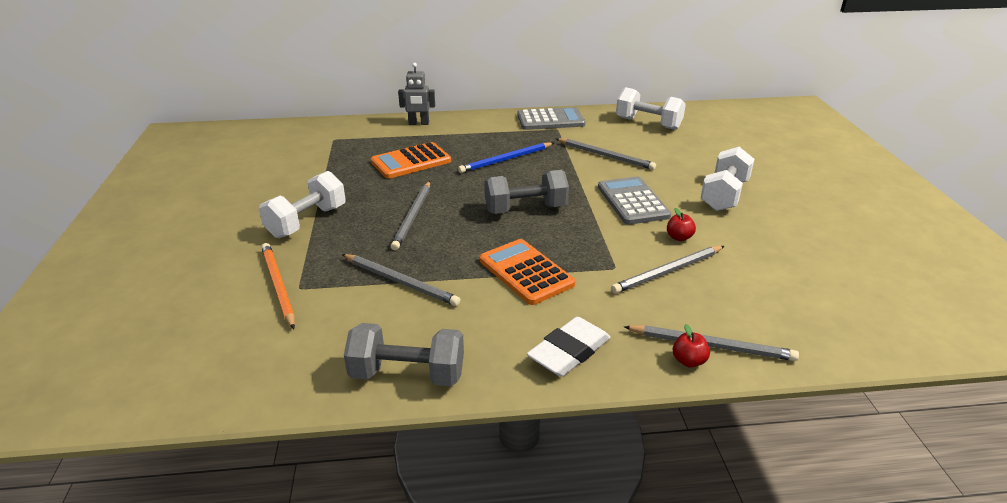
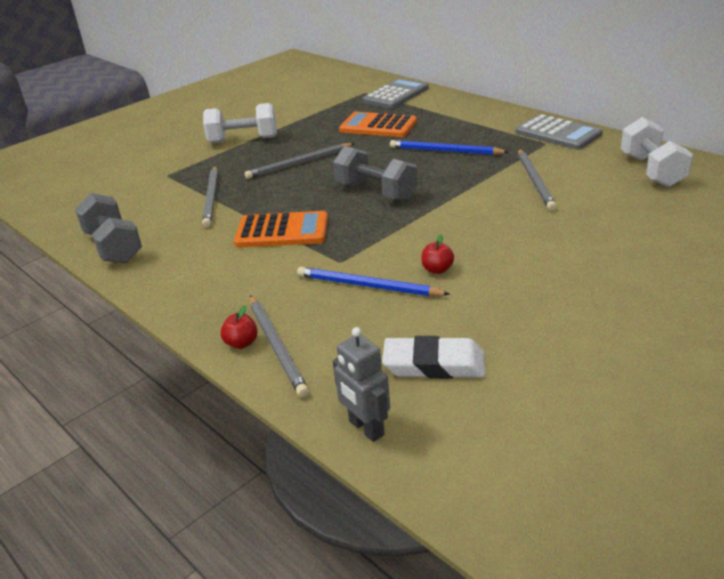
camera: 55 degrees right, 0 degrees up
(278, 286) = (161, 169): orange pencil -> none
(419, 123) = (443, 100): grey robot -> grey robot (366, 428)
(526, 272) = (282, 231): orange calculator -> orange calculator turned 75 degrees clockwise
(569, 351) = (198, 289): white eraser -> white eraser (434, 364)
(632, 201) = (468, 225): grey calculator -> grey calculator (396, 95)
(667, 272) = (368, 286): grey pencil -> blue pencil
(724, 195) = (566, 262): white dumbbell -> none

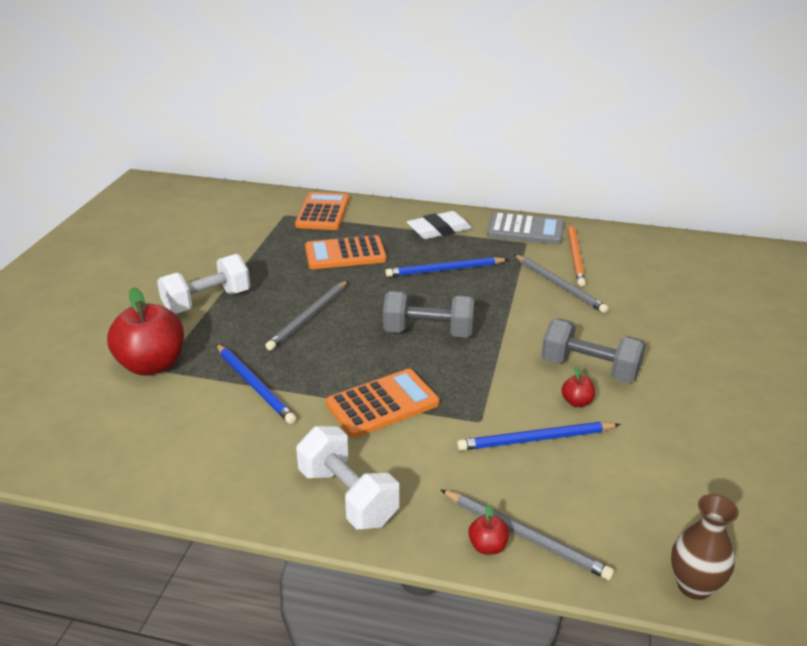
camera: 35 degrees left, 0 degrees up
(113, 247) = (203, 483): grey dumbbell -> grey dumbbell (589, 369)
(165, 171) = (152, 365): none -> red apple
(211, 198) = (254, 385): grey pencil -> blue pencil
(366, 428) = (694, 586): grey robot -> brown vase
(396, 95) = (323, 212): grey calculator -> orange calculator
(434, 364) = (677, 499): white eraser -> white eraser (439, 230)
(581, 161) = (575, 256): none -> orange pencil
(652, 170) = (638, 253): white dumbbell -> white dumbbell (348, 496)

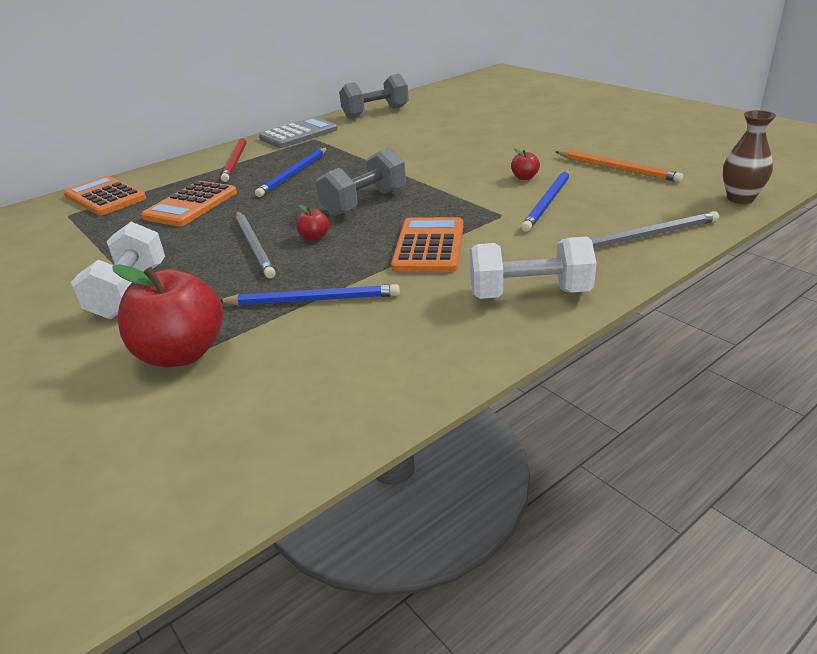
camera: 50 degrees left, 0 degrees up
(439, 230) = (236, 161): white eraser -> red pencil
(487, 546) = (646, 252): red apple -> red apple (314, 237)
(559, 285) = (386, 144): grey pencil -> none
(575, 256) = (361, 130): orange pencil -> orange pencil (617, 169)
(589, 369) = (495, 163): grey dumbbell -> grey dumbbell (375, 112)

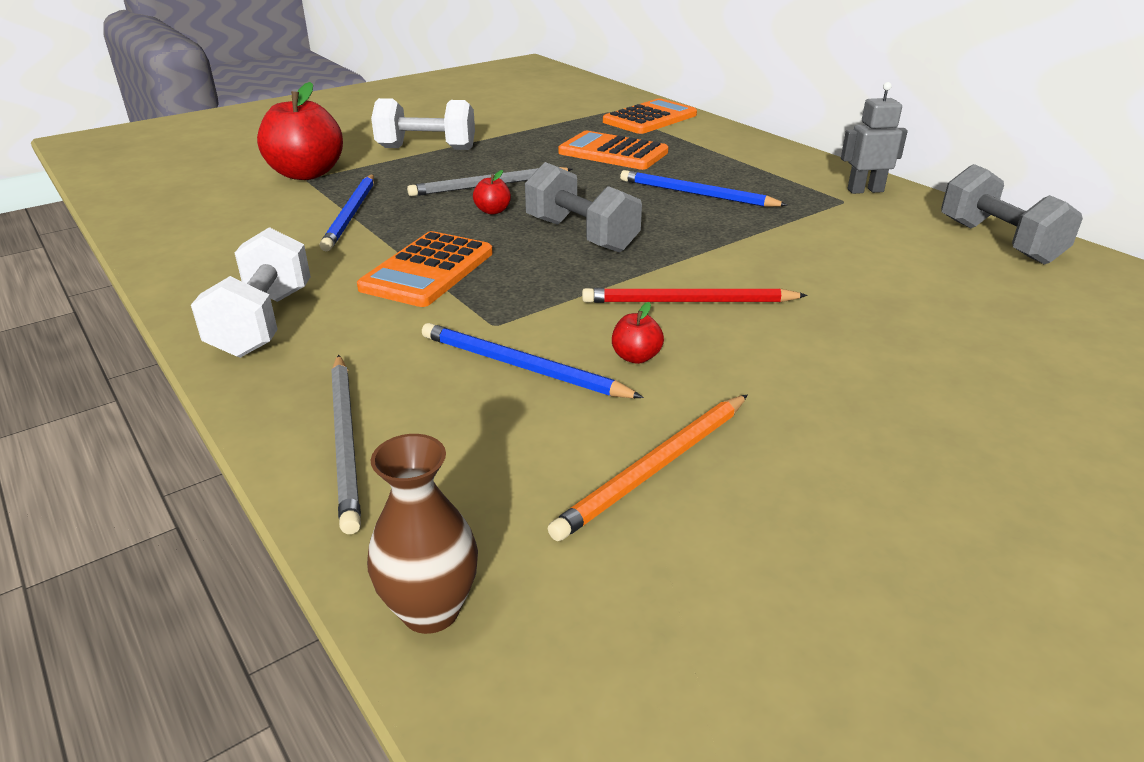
camera: 90 degrees right, 0 degrees up
(236, 161) = (752, 162): red pencil -> red pencil (688, 302)
(299, 134) = (865, 190): grey calculator -> grey robot
(429, 246) = (428, 270): orange calculator -> orange calculator turned 105 degrees clockwise

